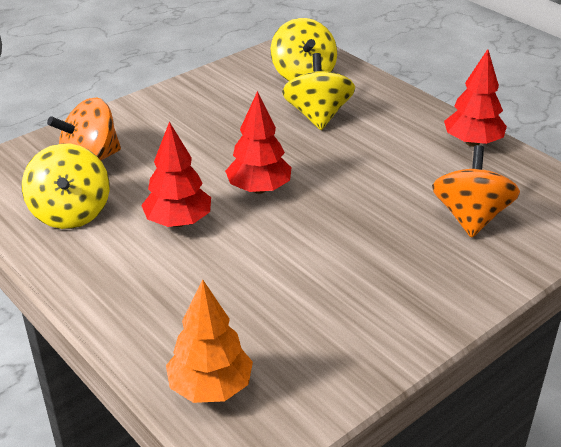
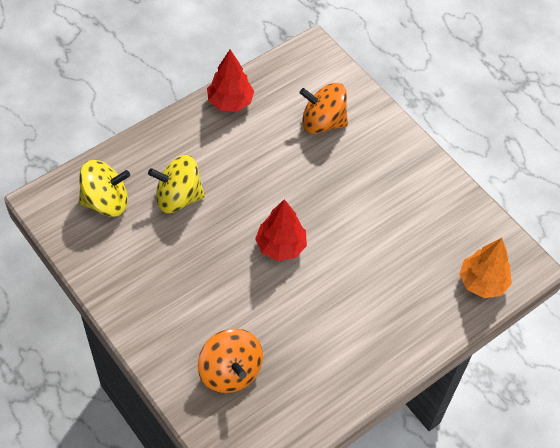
camera: 90 degrees left, 20 degrees up
(71, 213) = (304, 379): yellow spinning top -> none
(178, 222) = (319, 301): red tree -> none

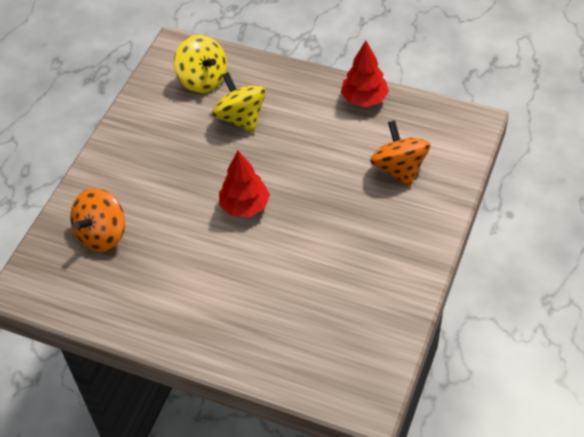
camera: 65 degrees right, 5 degrees down
(482, 282) = (320, 374): orange tree -> none

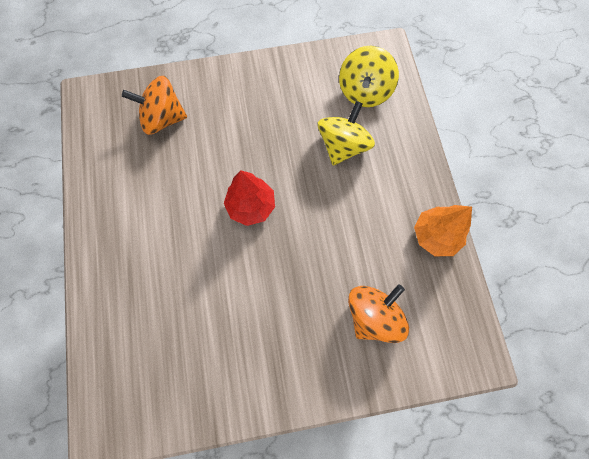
camera: 55 degrees right, 20 degrees up
(364, 99) = (435, 236): red tree -> orange tree

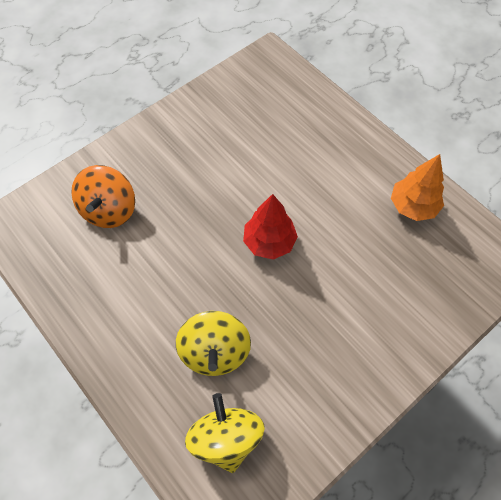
camera: 150 degrees right, 10 degrees down
(163, 118) = (418, 279): orange spinning top -> none
(435, 236) = (76, 306): orange tree -> orange tree (413, 206)

